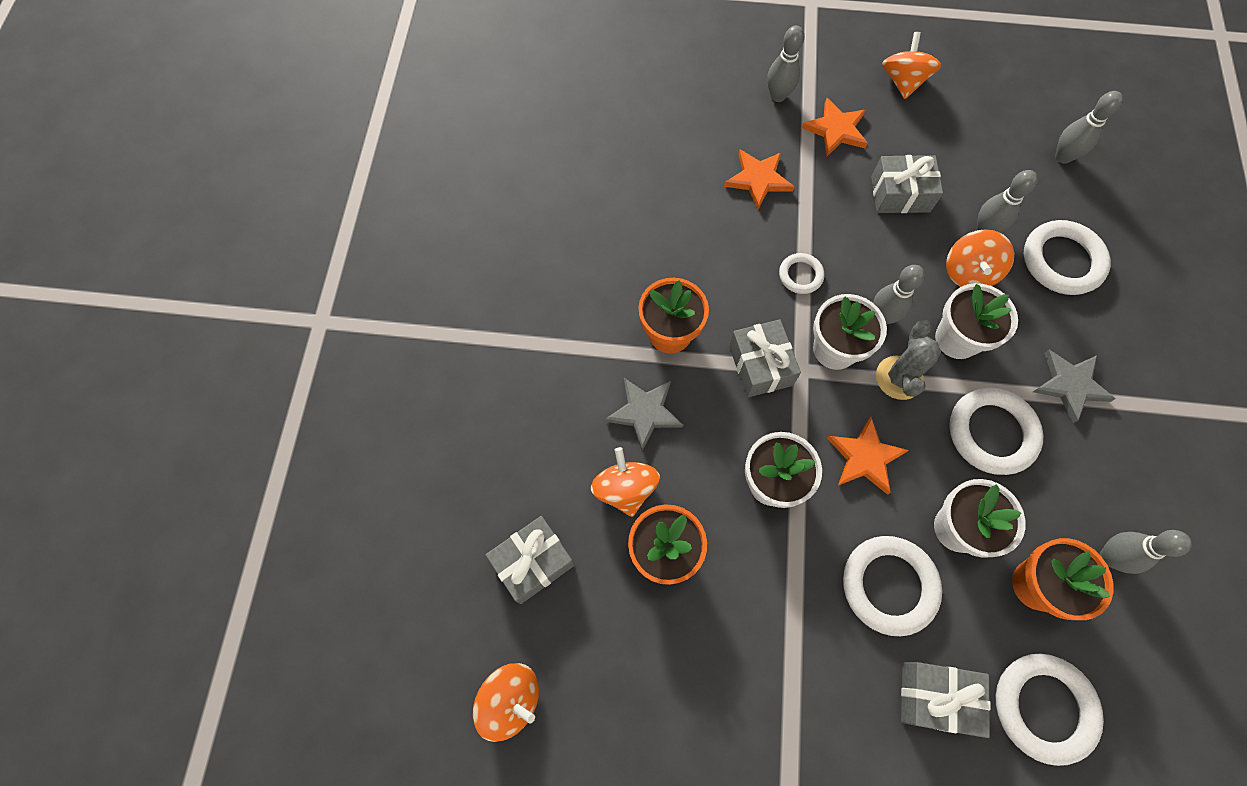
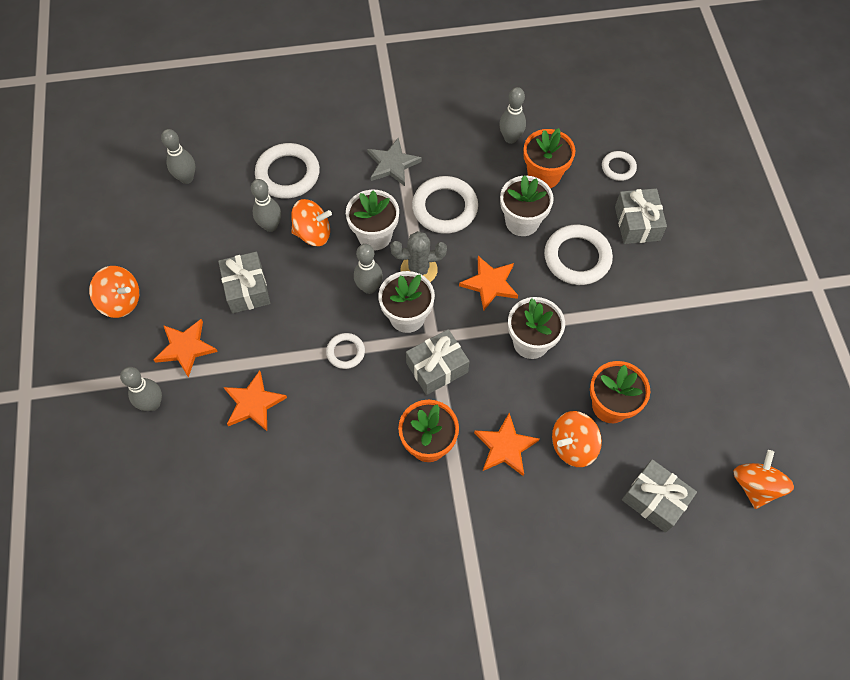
camera: 105 degrees left, 5 degrees down
(644, 412) = (505, 447): grey star -> orange star
(903, 82) = (121, 301): orange spinning top -> orange spinning top turned 150 degrees counterclockwise
(1043, 707) = (618, 167): white ring -> white ring, size x0.54

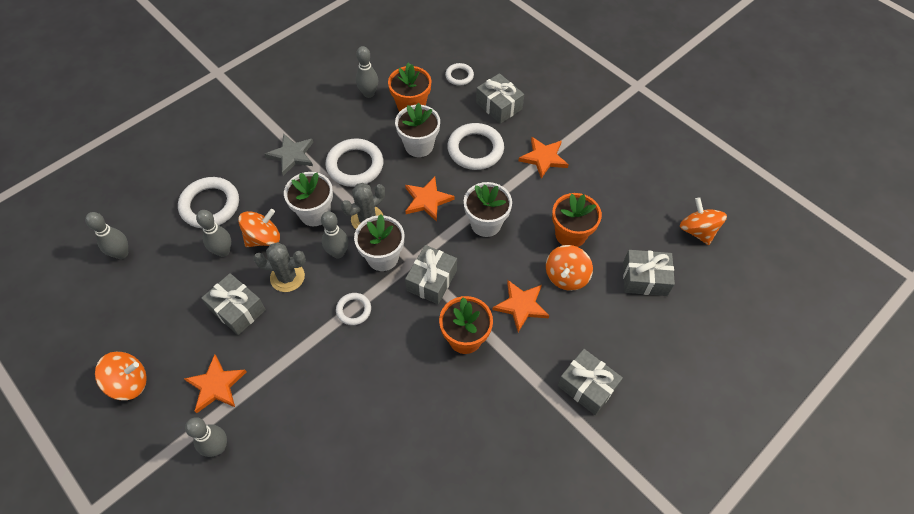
camera: 35 degrees left, 5 degrees down
(253, 403) = (306, 393): orange star -> orange star (543, 158)
(309, 284) = (287, 277): none -> grey cactus
(511, 567) = (587, 386): none -> grey gift

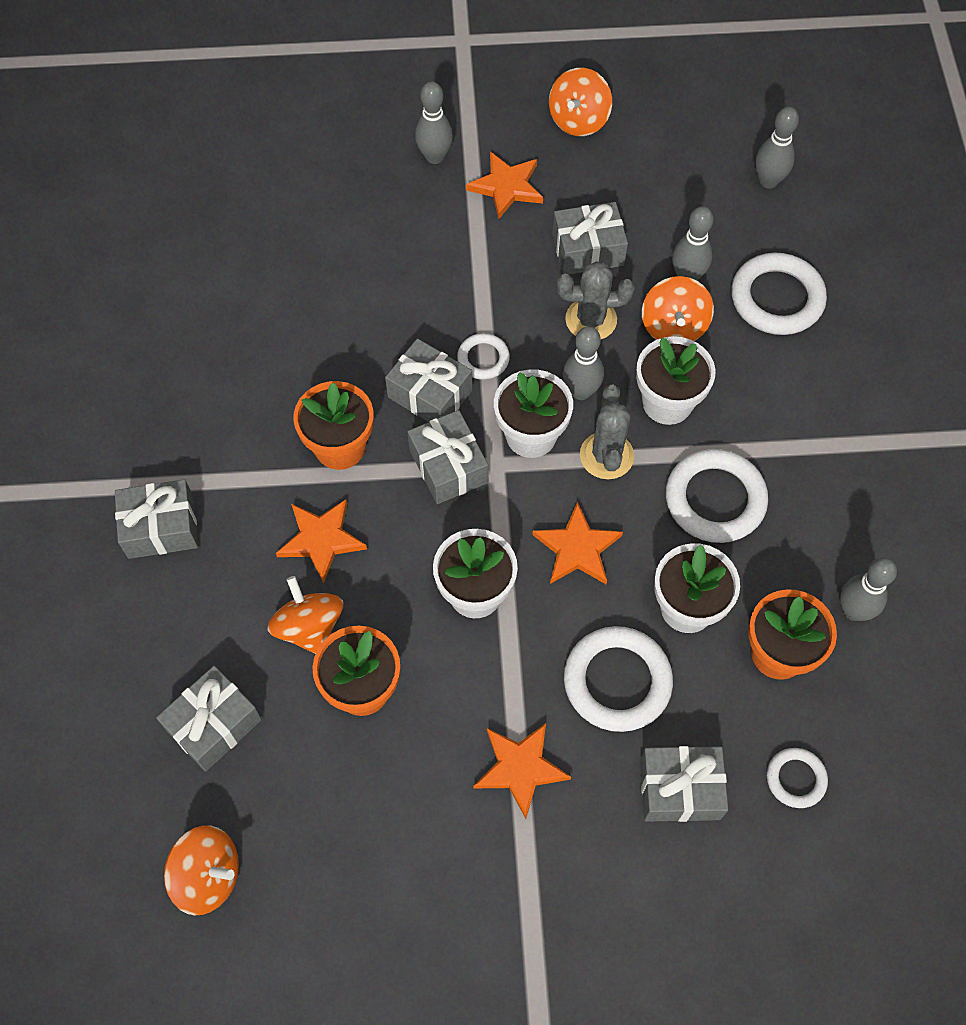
camera: 130 degrees right, 5 degrees up
(287, 277) = (591, 320): grey cactus -> grey cactus turned 45 degrees clockwise
(292, 155) = (796, 434): grey star -> none
(397, 319) = (430, 394): none -> grey gift

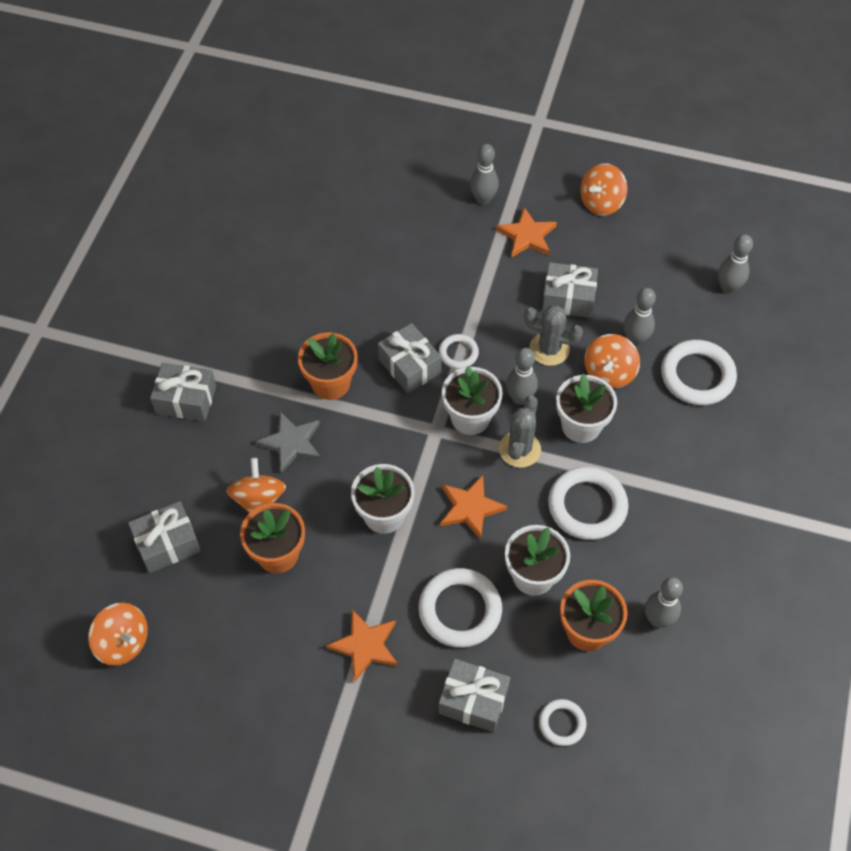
camera: 20 degrees right, 5 degrees down
(321, 540) = (291, 443): orange star -> grey star
(448, 466) = (401, 421): grey gift -> none

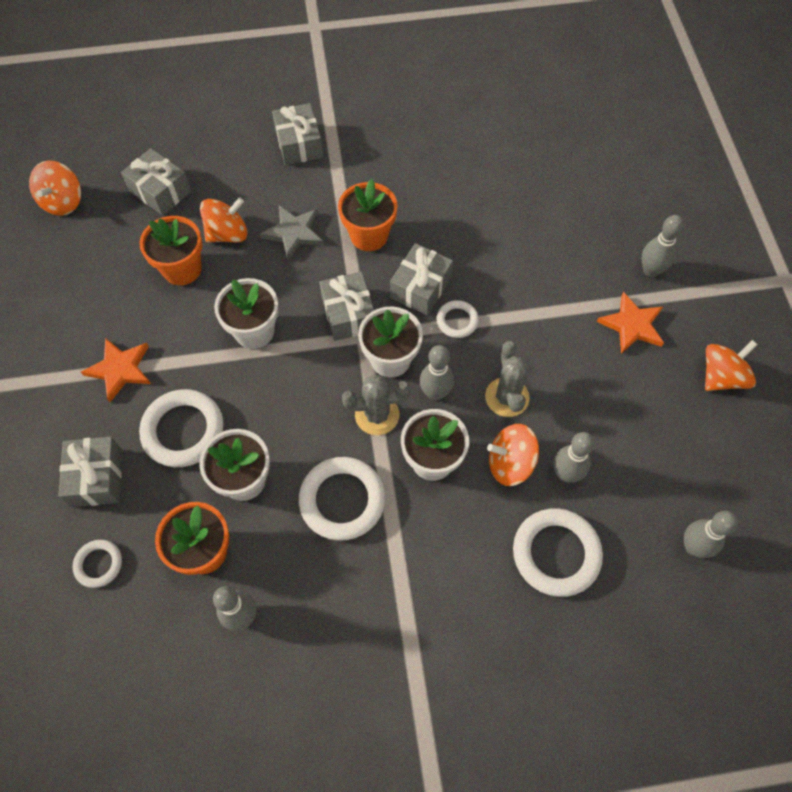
camera: 65 degrees right, 5 degrees up
(470, 508) = (293, 397): orange star -> none
(568, 298) = (579, 391): grey gift -> grey gift (348, 314)
(601, 202) = (721, 377): orange spinning top -> orange spinning top turned 120 degrees clockwise

